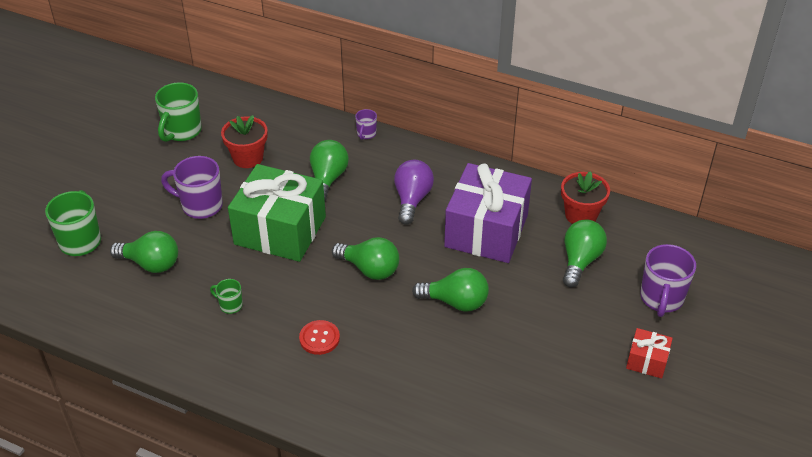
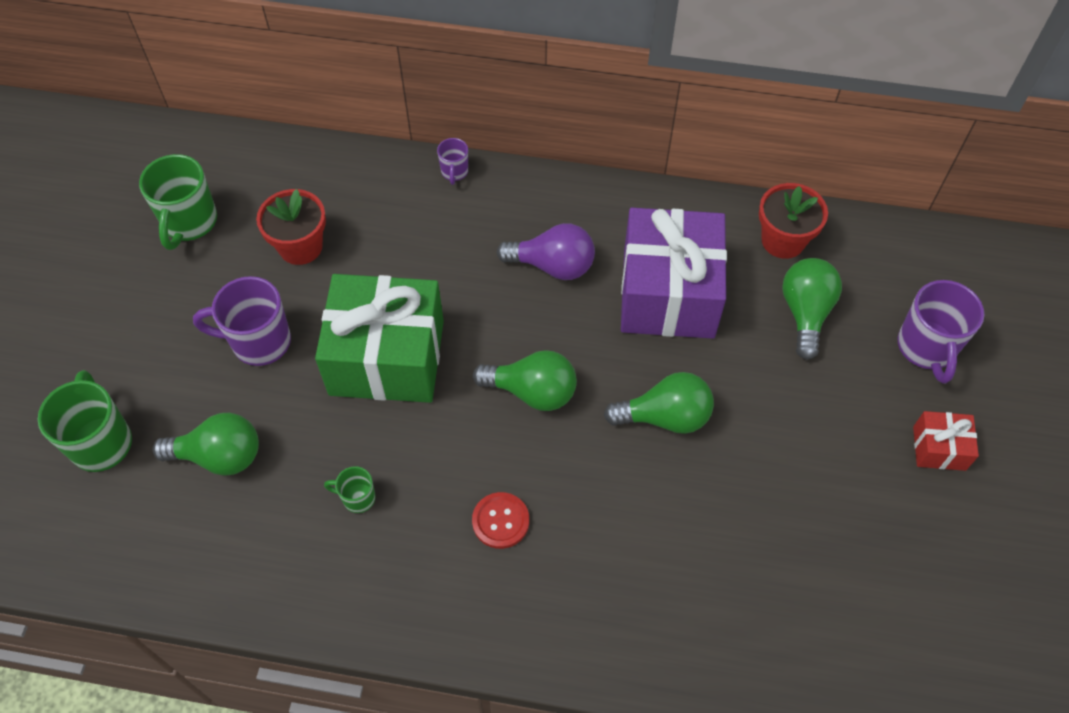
camera: 15 degrees left, 15 degrees up
(328, 179) = (425, 258): green light bulb -> none
(412, 200) = (552, 266): purple light bulb -> purple light bulb turned 105 degrees clockwise

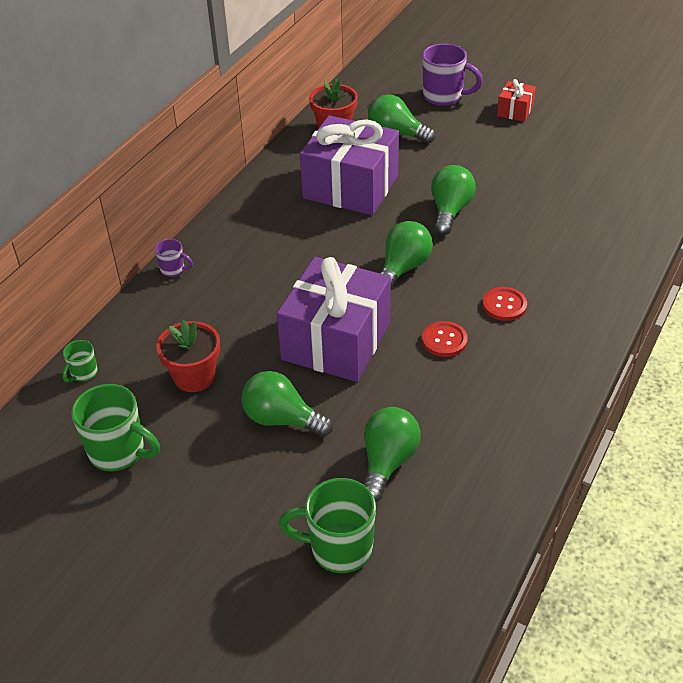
camera: 70 degrees left, 15 degrees down
(259, 342) = (282, 419): purple mug -> green light bulb
(357, 498) = (459, 380): green mug -> green mug (83, 373)
(387, 357) = (336, 341): green gift -> purple gift
(418, 467) = (444, 340): none -> red button
(552, 266) = (296, 236): purple light bulb -> none

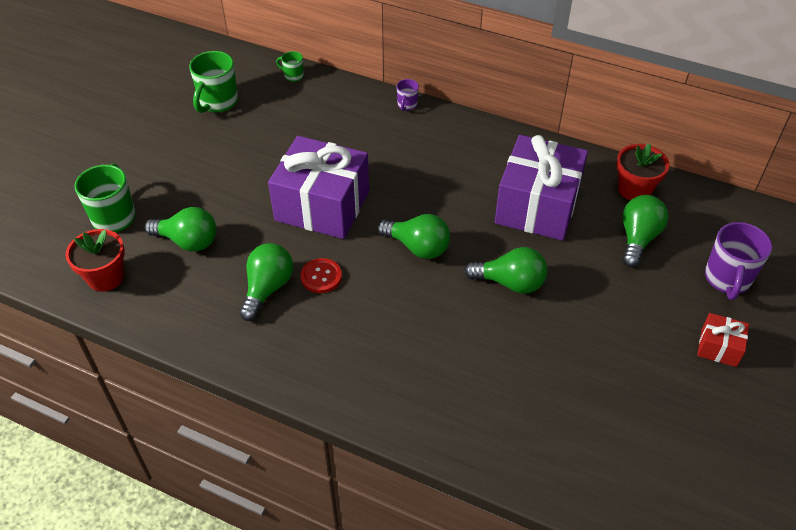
camera: 85 degrees right, 5 degrees up
(194, 377) = (286, 130): red flower pot -> red flower pot (106, 277)
(282, 419) = (239, 180): green light bulb -> green light bulb (267, 288)
(504, 305) = (368, 322): red button -> none

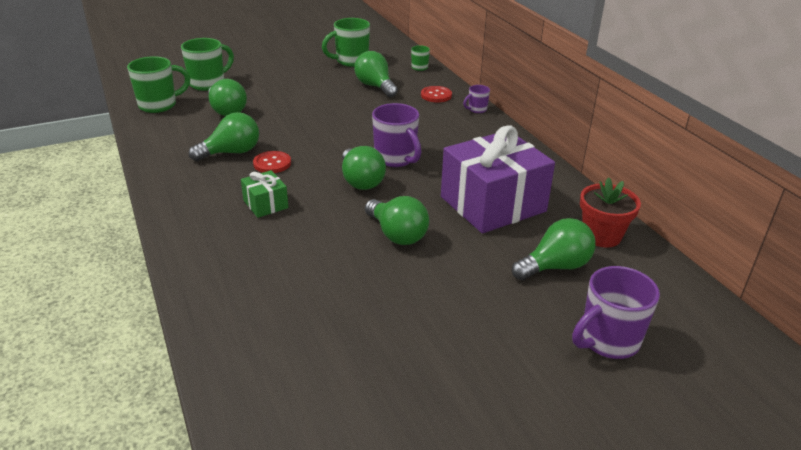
camera: 40 degrees right, 15 degrees down
(106, 277) = (159, 105): red flower pot -> green mug
(286, 125) = (375, 86): none -> green light bulb
(322, 206) = (332, 131): purple gift -> none
(353, 106) = (436, 95): none -> red button
(377, 323) = (265, 204): none -> green gift
(413, 204) = (396, 159): none -> purple mug
(718, 347) = (521, 382): red gift -> none

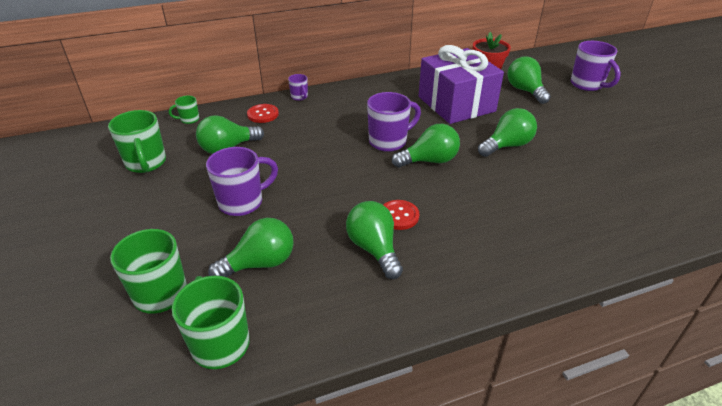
camera: 85 degrees left, 5 degrees up
(265, 204) = (477, 216): green gift -> none
(298, 99) = (242, 202): none -> purple mug

